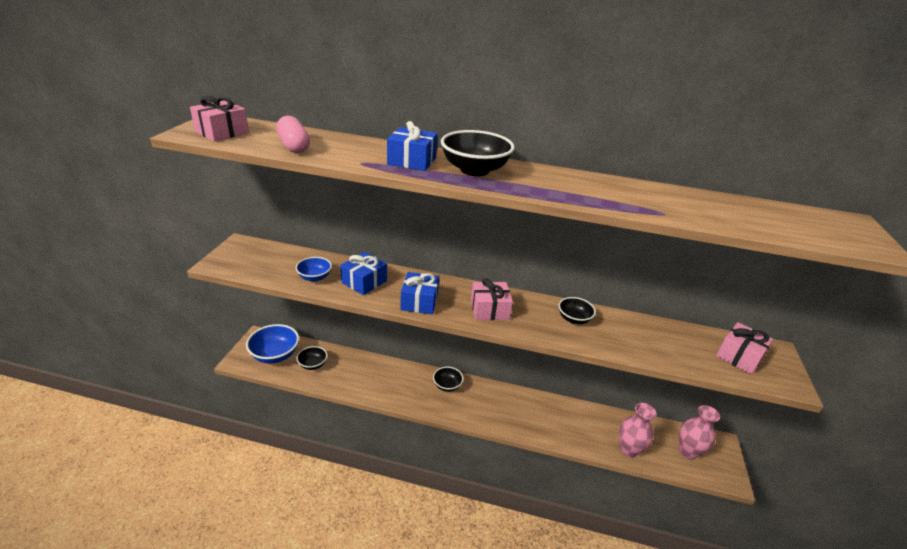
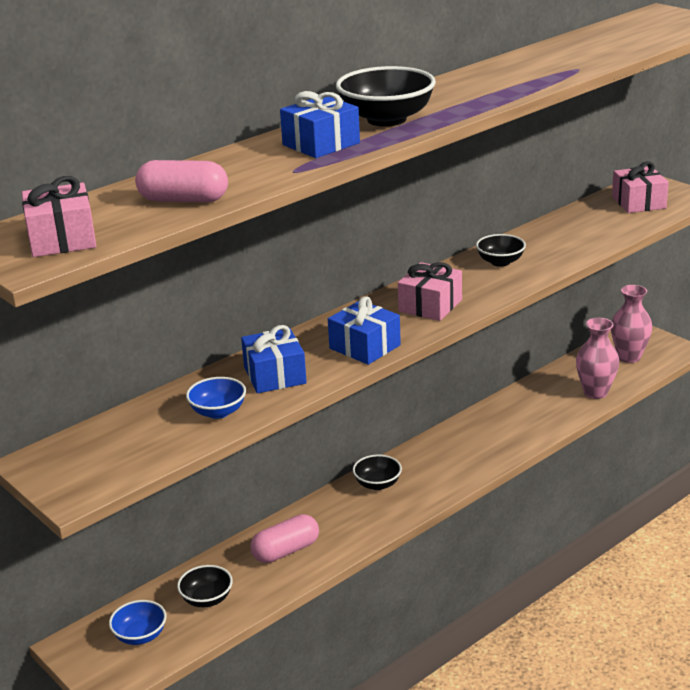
camera: 50 degrees left, 5 degrees down
(275, 355) = (140, 636): blue bowl -> blue bowl, size x0.59
(366, 375) = (286, 551): none -> pink capsule

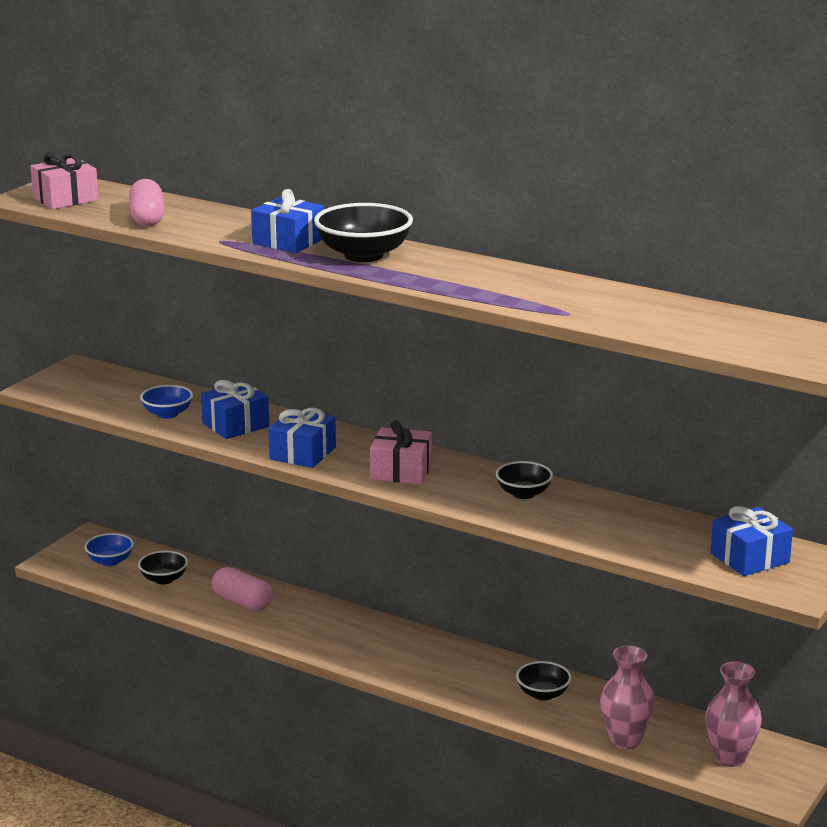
camera: 70 degrees right, 5 degrees down
(377, 484) = (368, 630): black bowl -> black bowl (543, 694)
(638, 202) = (749, 558): pink gift -> blue gift

